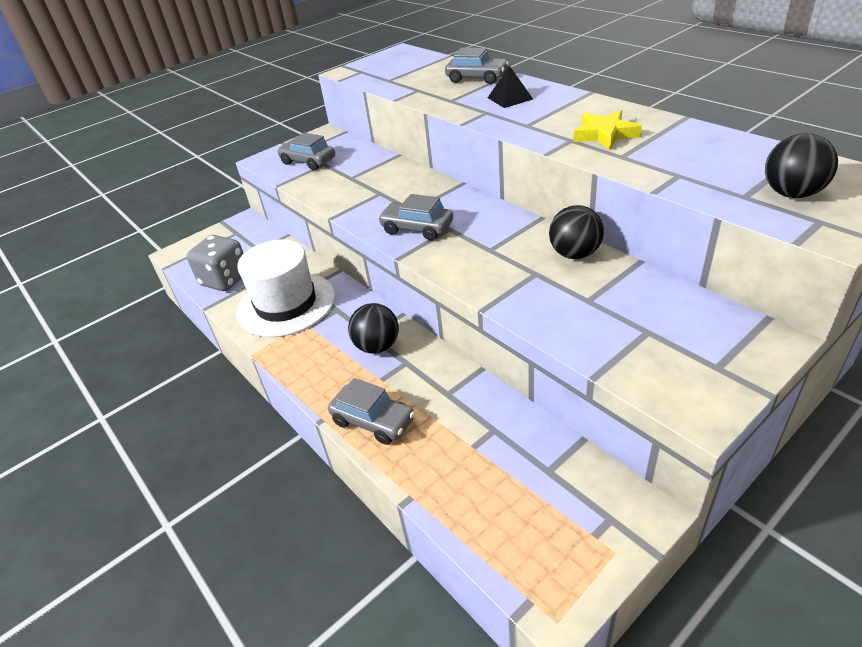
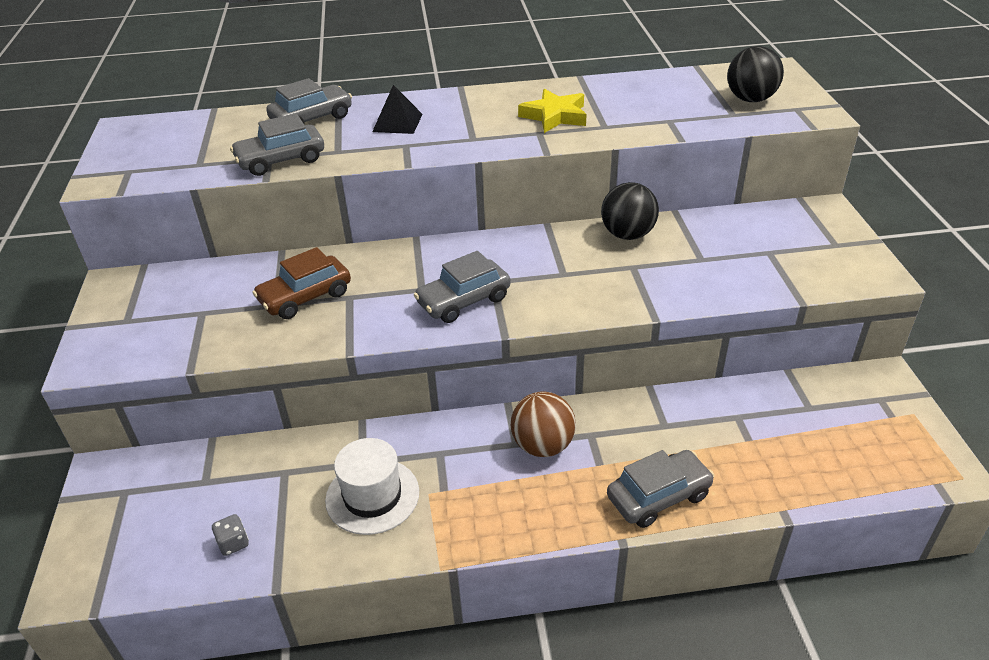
camera: 60 degrees left, 0 degrees up
(225, 280) = (233, 543): grey dice -> grey dice, size x0.40
(286, 304) = (372, 496): white hat -> white hat, size x0.63
(308, 161) = (170, 323): grey car -> grey car (281, 160)
(366, 181) = (305, 297): none -> brown car
(377, 346) = (542, 445): black ball -> brown ball

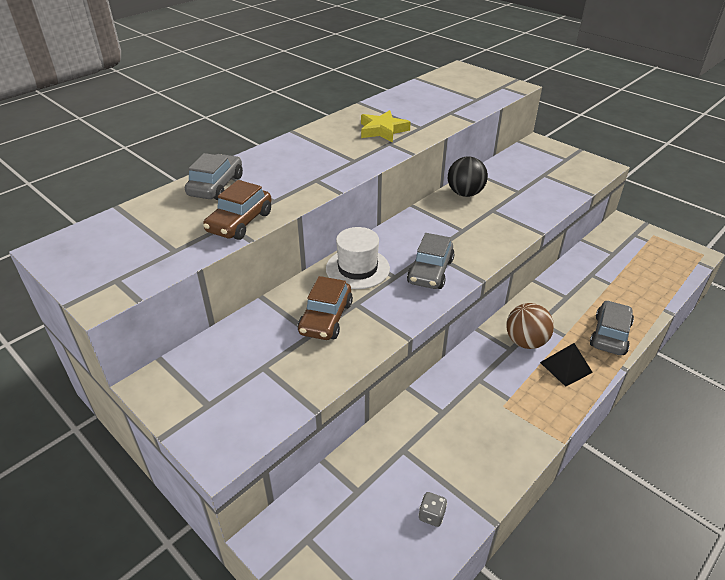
camera: 40 degrees left, 0 degrees up
(281, 160) = (240, 222): grey car -> brown car
(372, 496) = (475, 428): white hat -> white hat (357, 268)
(397, 123) = (286, 167): black pyramid -> black pyramid (565, 367)
(750, 99) = (473, 88): black ball -> none

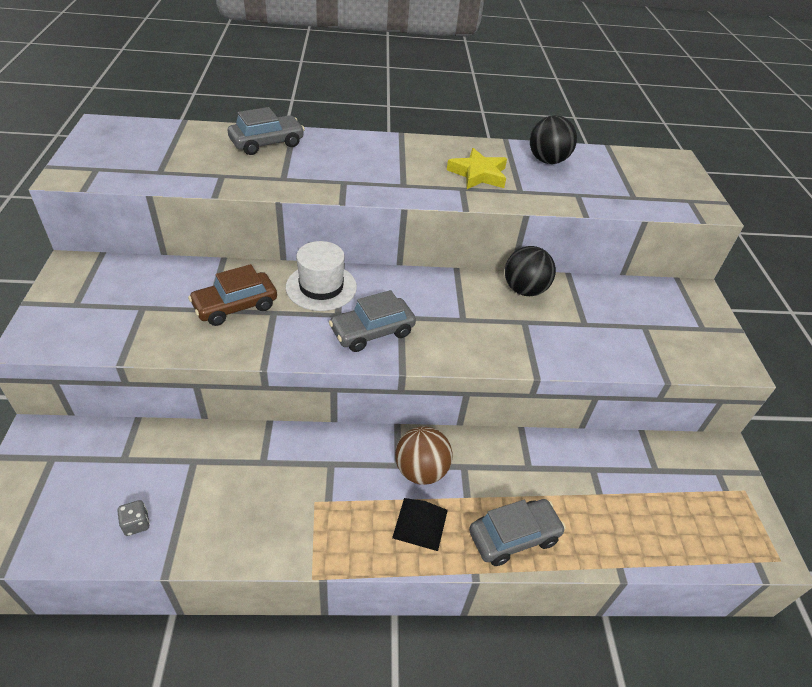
camera: 40 degrees right, 5 degrees up
(240, 222) = (232, 179): brown car -> none
(403, 102) = (547, 161): none -> black ball

